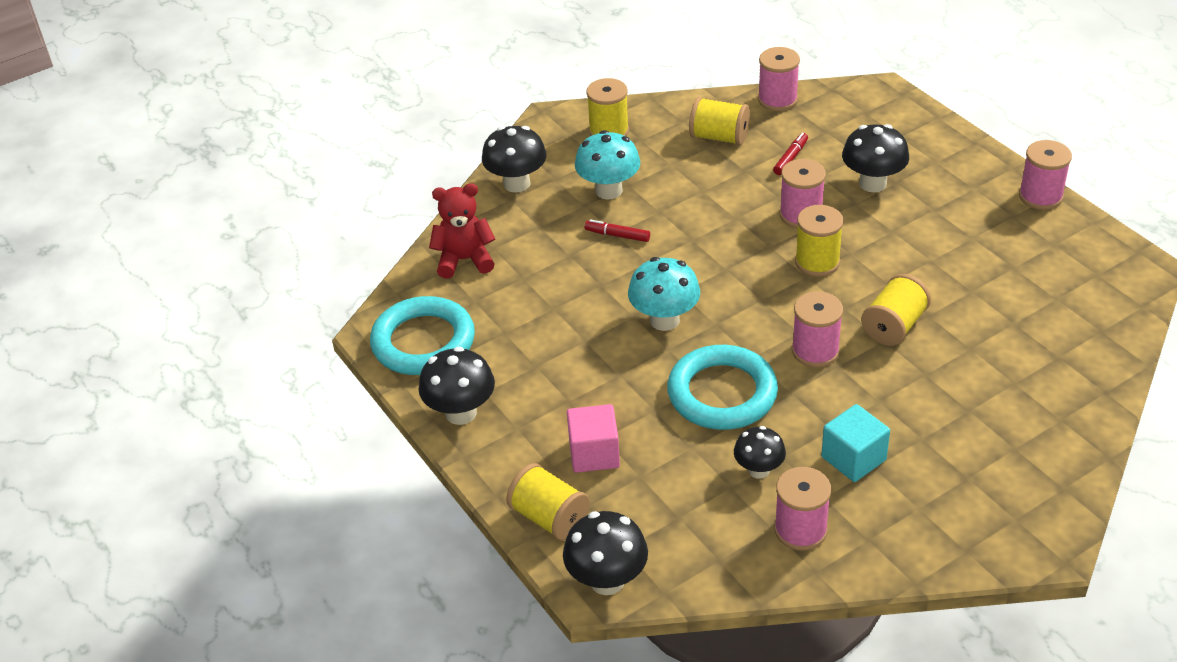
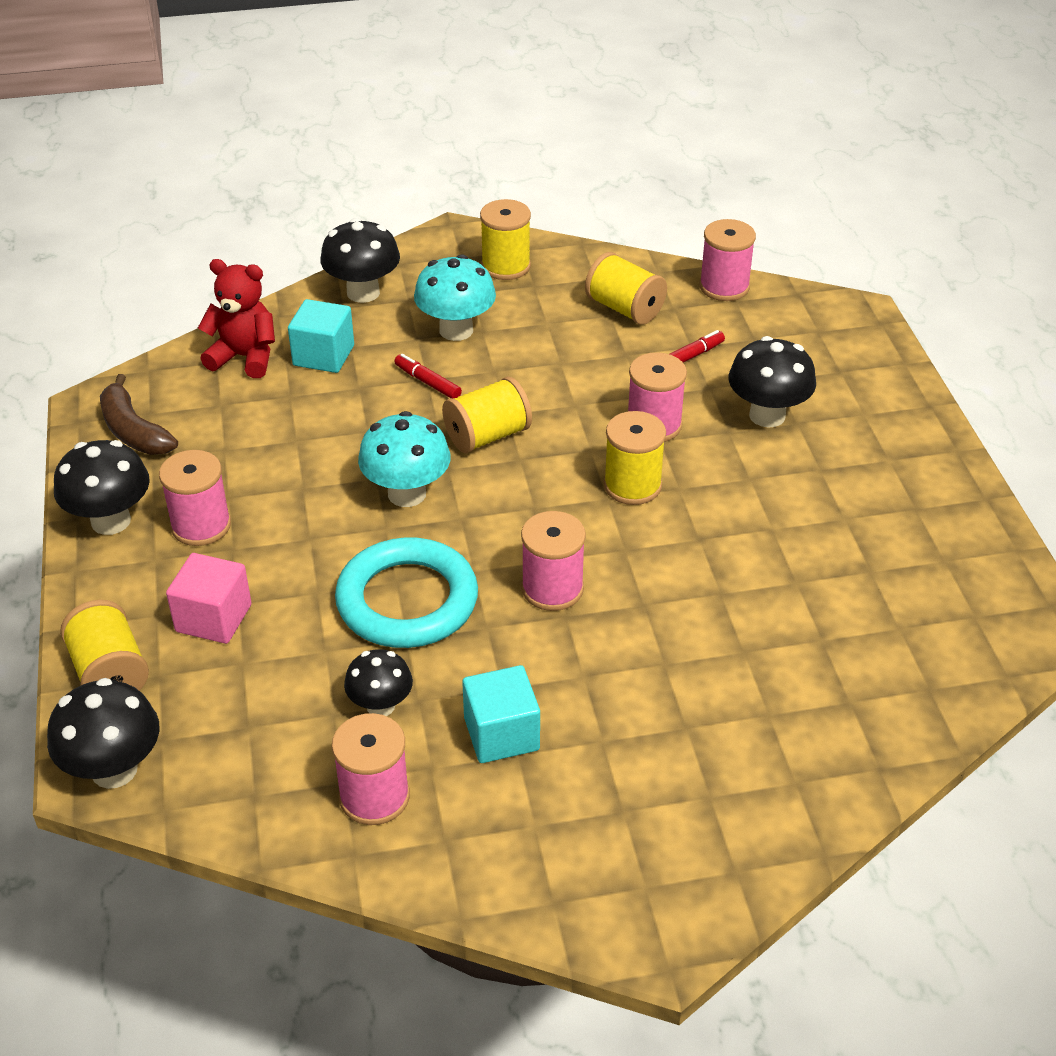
camera: 20 degrees right, 0 degrees up
(423, 342) = (134, 431): turquoise ring -> brown banana
(524, 240) = (323, 355): none -> turquoise cube
(894, 326) = (668, 592): yellow spool -> yellow spool (487, 436)
(1040, 196) = (968, 496): pink spool -> pink spool (201, 525)

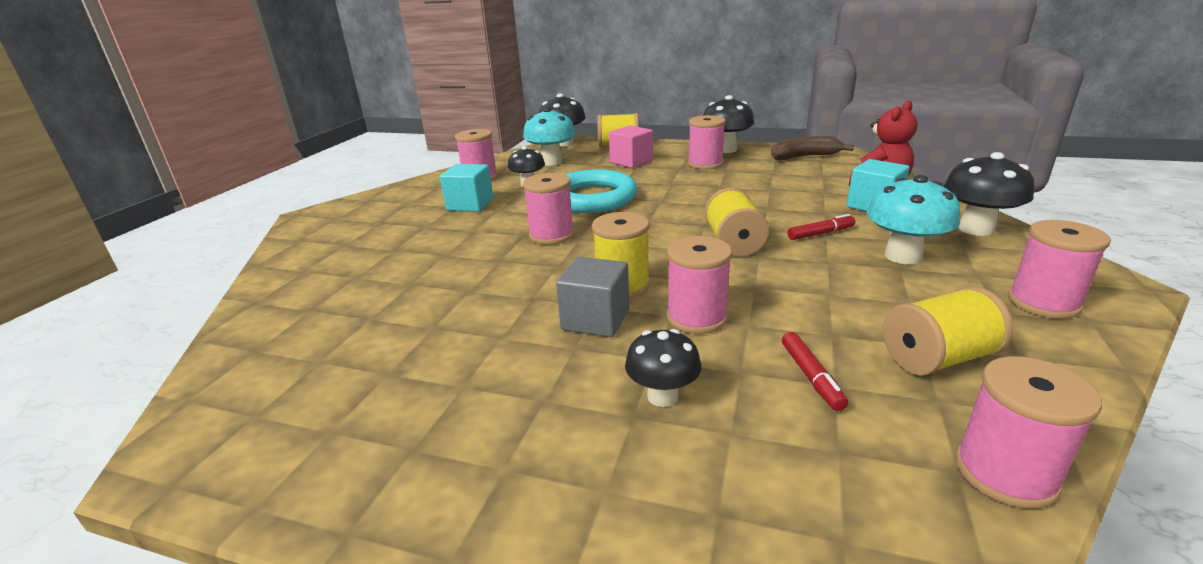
camera: 120 degrees right, 15 degrees down
(407, 494) = (688, 210): turquoise mushroom -> turquoise mushroom (551, 162)
(506, 266) = (1043, 303): yellow spool -> pink spool
(702, 482) = (595, 319): none -> grey cube
(767, 415) = (662, 396): black mushroom -> black mushroom, size x0.65

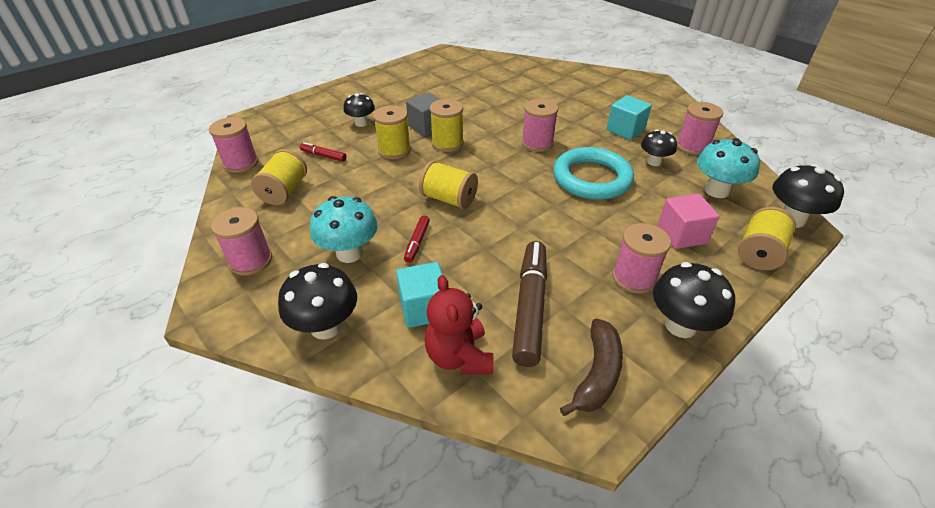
camera: 120 degrees right, 15 degrees up
(697, 317) = (394, 150): pink spool -> yellow spool
(794, 180) = (530, 307): none -> brown marker

